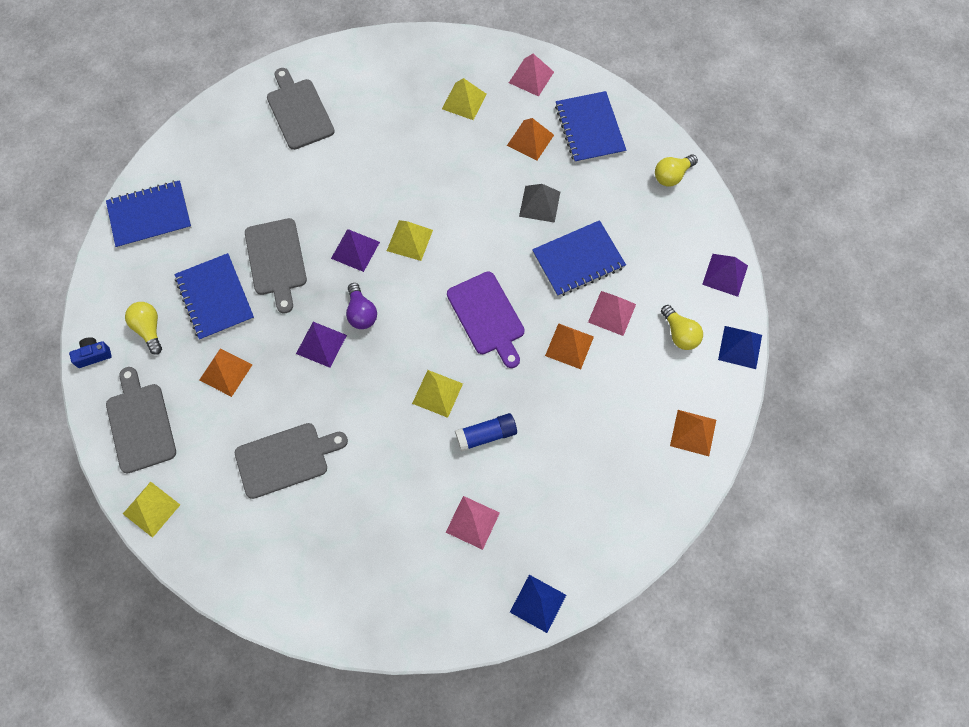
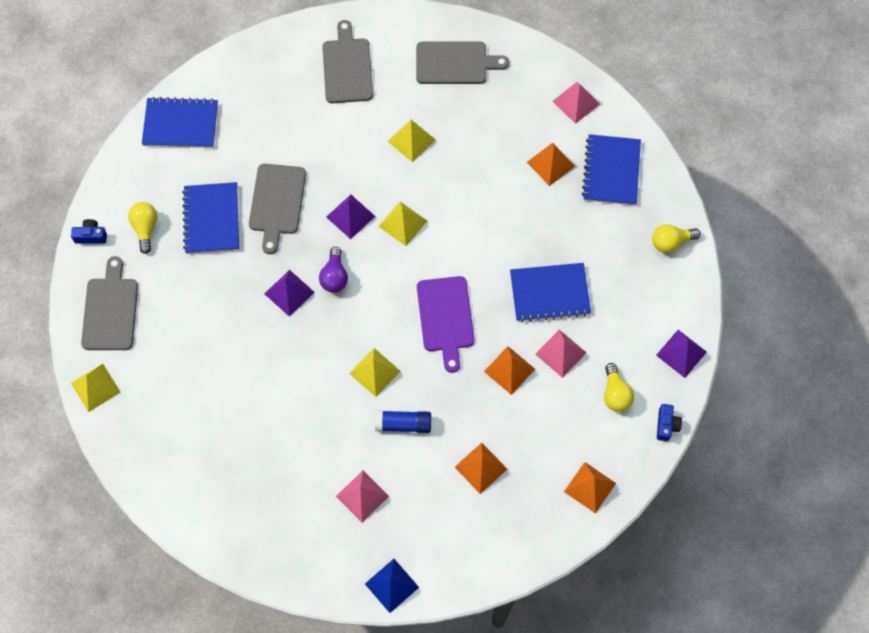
camera: 20 degrees right, 0 degrees up
(225, 372) = (198, 289): orange pyramid -> orange pyramid (481, 468)
(285, 459) = (222, 384): grey cutting board -> grey cutting board (455, 63)
(464, 101) = (503, 106): yellow pyramid -> yellow pyramid (411, 140)
(539, 204) = (535, 228): grey pyramid -> none
(740, 347) = (666, 425): blue pyramid -> blue camera

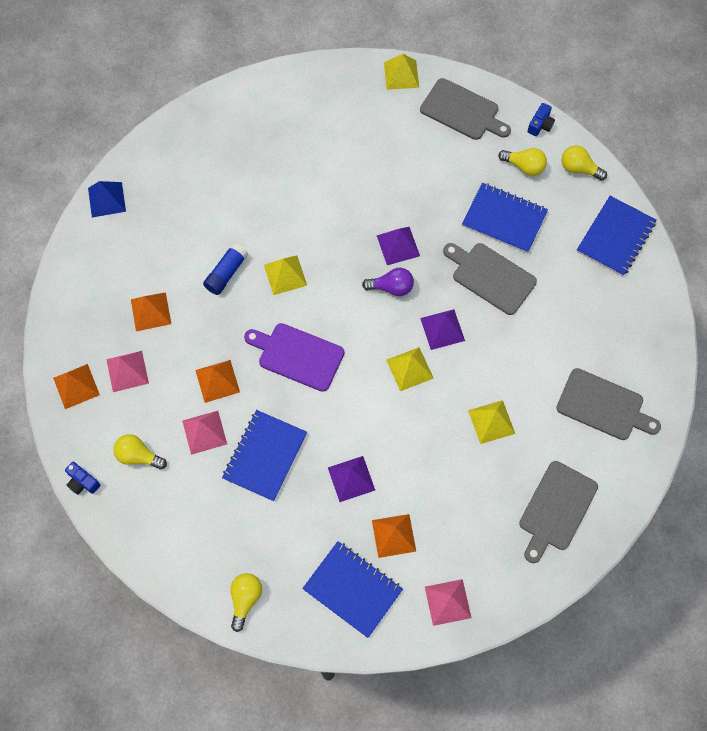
camera: 120 degrees right, 0 degrees up
(123, 183) = (579, 169): none -> yellow light bulb
(334, 276) = (391, 287): purple light bulb -> purple light bulb turned 150 degrees clockwise
(362, 496) = (189, 214): pink pyramid -> pink pyramid (127, 371)
(681, 353) = (135, 537): purple pyramid -> purple pyramid (351, 478)

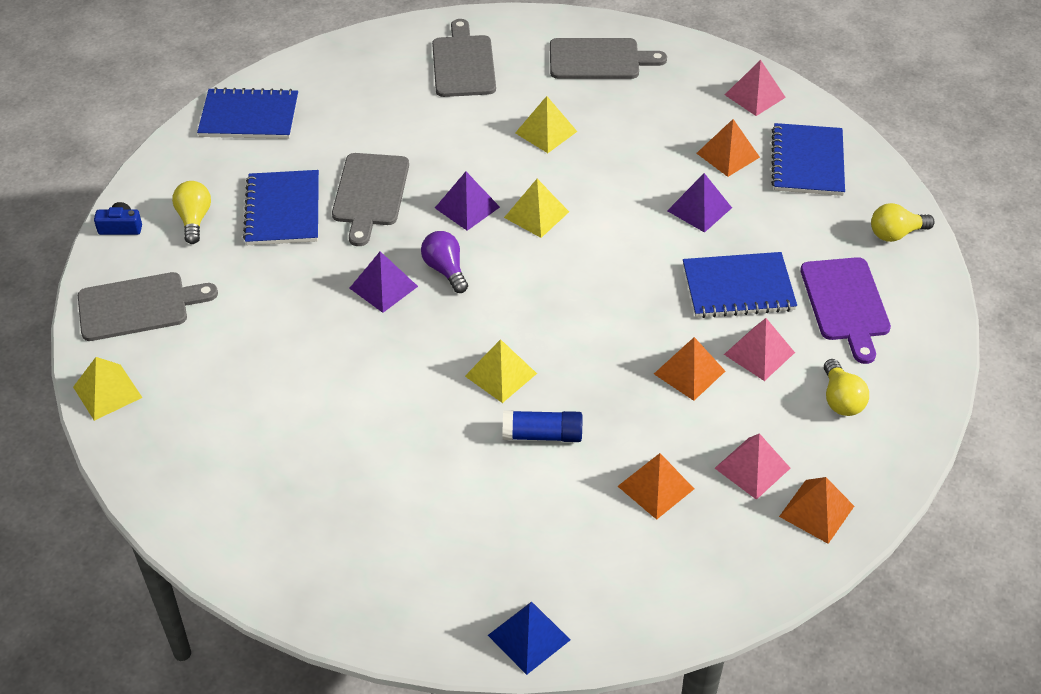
camera: 120 degrees left, 20 degrees down
(82, 482) = (918, 436): blue camera -> none
(298, 356) = (597, 314): purple cutting board -> purple cutting board (845, 303)
(462, 111) = (138, 306): grey cutting board -> grey cutting board turned 75 degrees clockwise
(579, 169) = (170, 174): yellow light bulb -> none

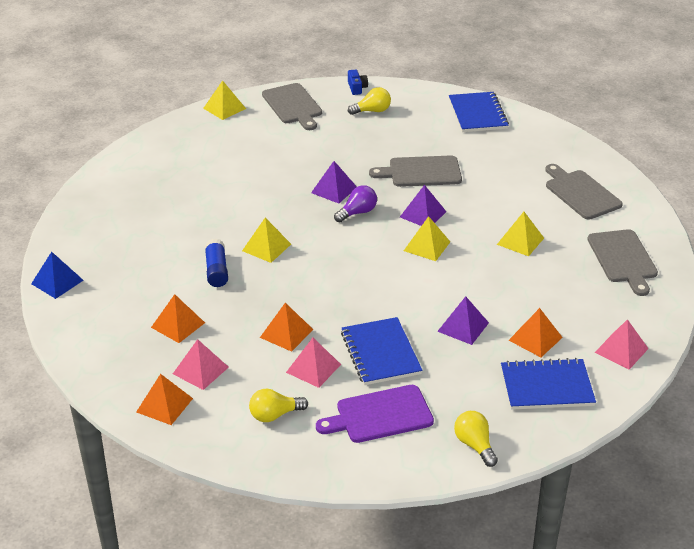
camera: 80 degrees right, 10 degrees down
(283, 210) = (392, 141): blue notebook -> none
(463, 64) = (581, 193): grey cutting board -> grey cutting board turned 105 degrees counterclockwise

